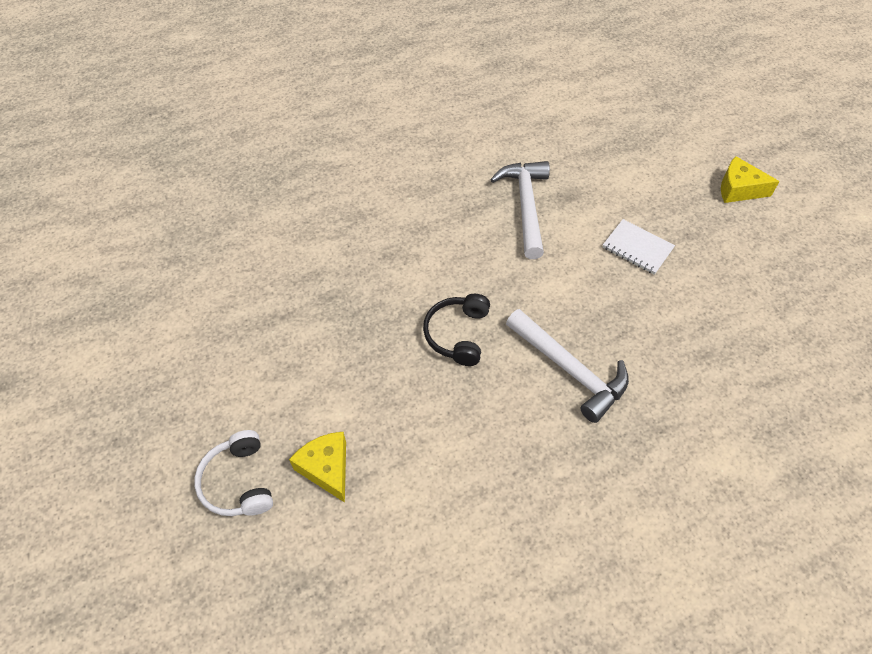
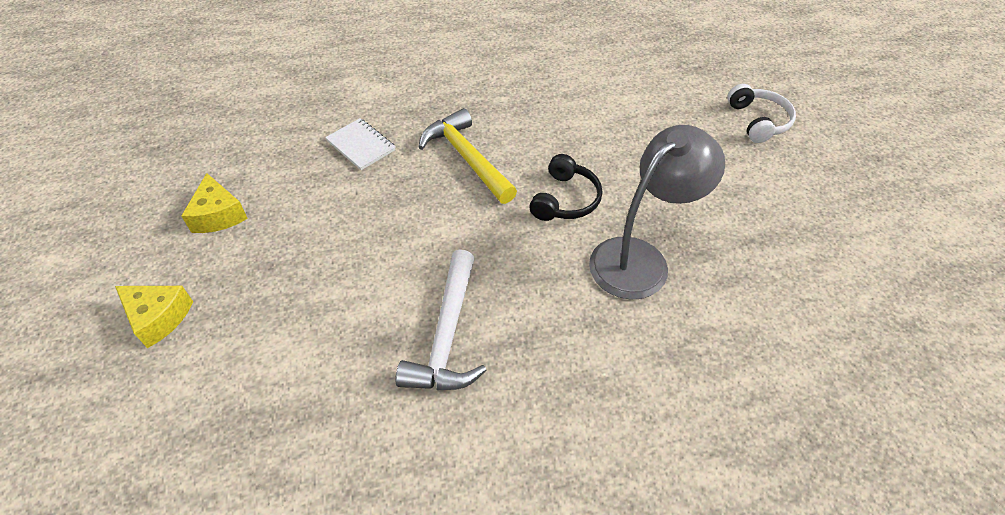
camera: 170 degrees left, 5 degrees down
(327, 468) = (687, 120): yellow cheese -> yellow cheese (218, 215)
(384, 284) = (640, 258): none -> grey lamp
(570, 370) = (466, 158): white hammer -> yellow hammer
(637, 248) = (338, 259): white notebook -> white notebook (361, 145)

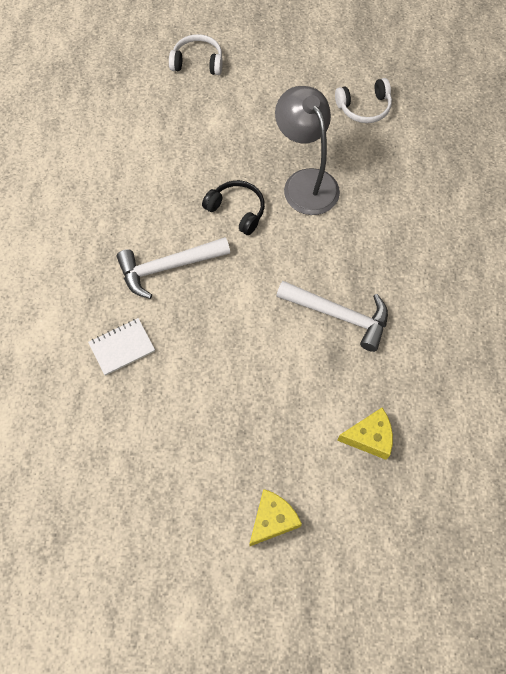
camera: 75 degrees left, 15 degrees up
(218, 215) = (171, 473): yellow cheese -> yellow cheese (369, 437)
(466, 158) = (168, 267): yellow hammer -> white hammer
(806, 303) = (364, 108): none -> white headphones

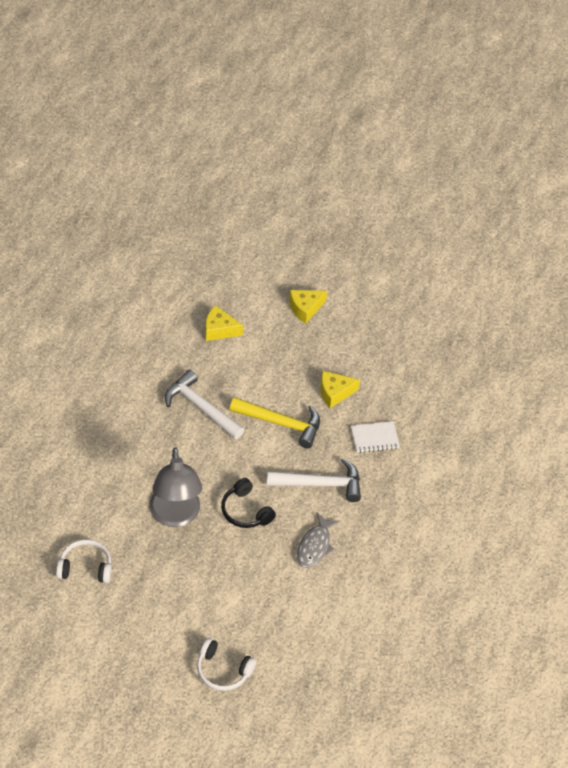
camera: 165 degrees left, 15 degrees down
(152, 197) = (314, 546): none -> grey fish
(189, 394) = (334, 393): none -> yellow cheese
(238, 328) = (281, 423): none -> yellow hammer

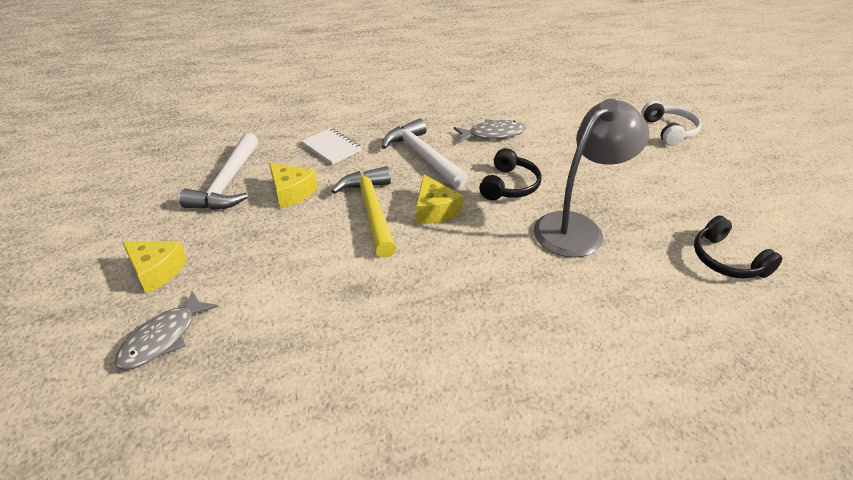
camera: 120 degrees left, 10 degrees down
(85, 567) = (726, 260): white headphones -> black headphones
(200, 407) = (412, 284): white hammer -> white hammer (228, 183)
(219, 330) = (254, 337): yellow cheese -> yellow cheese (434, 210)
(249, 298) = (163, 338): none -> grey fish

